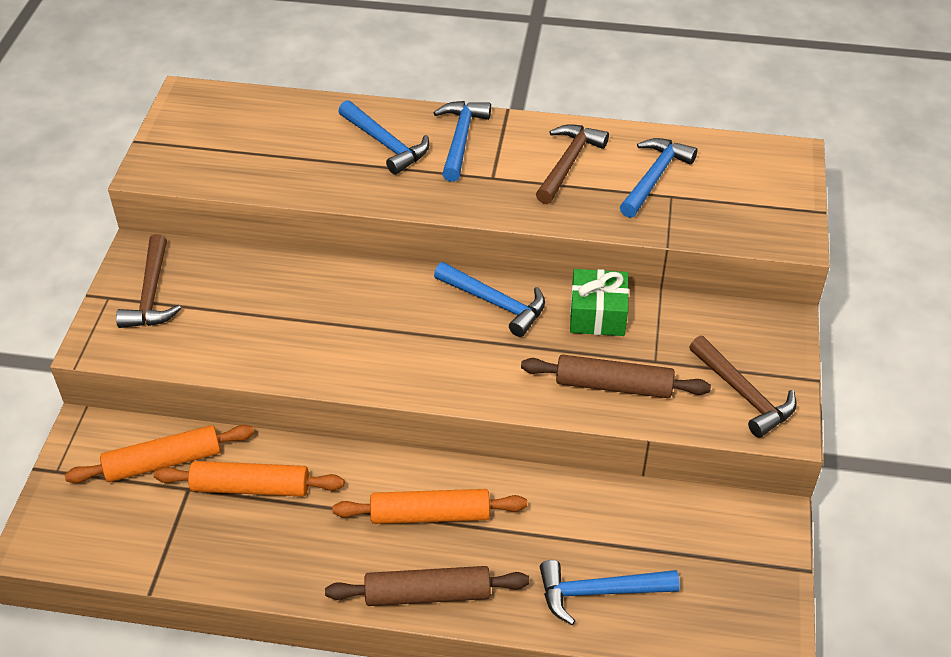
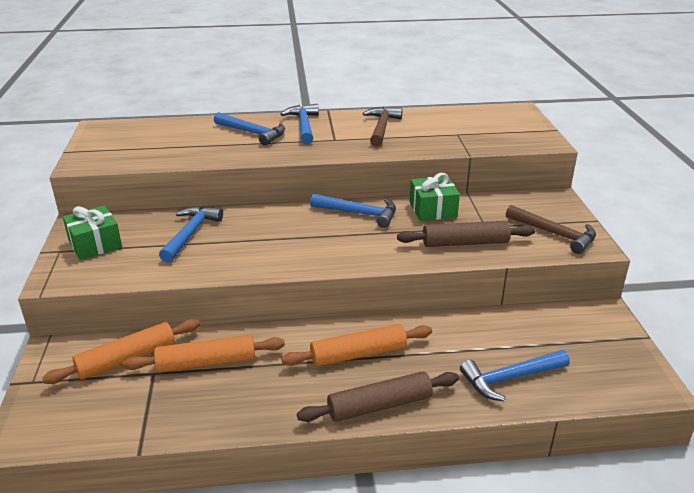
camera: 15 degrees left, 15 degrees down
(151, 294) = (95, 244): brown hammer -> green gift
(654, 177) = (441, 127): blue hammer -> blue hammer (190, 234)

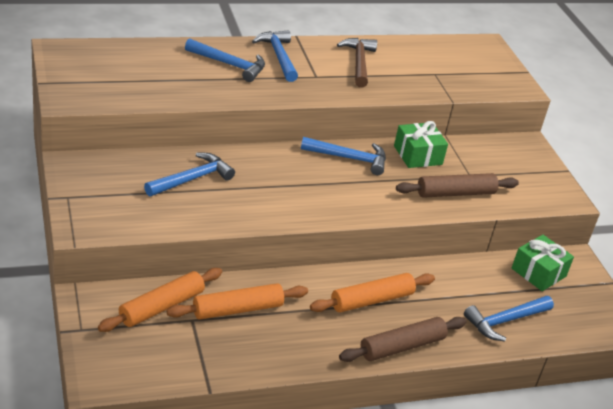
camera: 15 degrees left, 5 degrees up
(95, 244) = (100, 189): green gift -> green gift (538, 272)
(190, 234) = (192, 179): blue hammer -> blue hammer turned 45 degrees clockwise
(554, 234) = (533, 185): brown hammer -> none

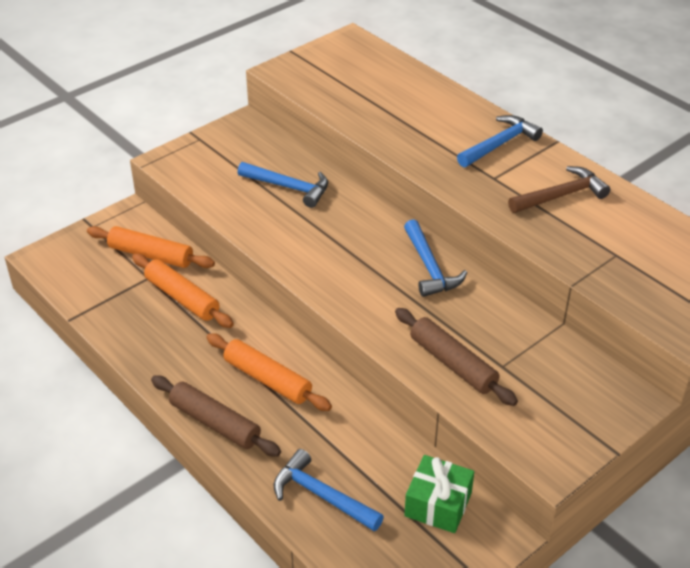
camera: 70 degrees right, 5 degrees up
(229, 65) = (444, 123): blue hammer -> none
(418, 155) = (494, 313): green gift -> none

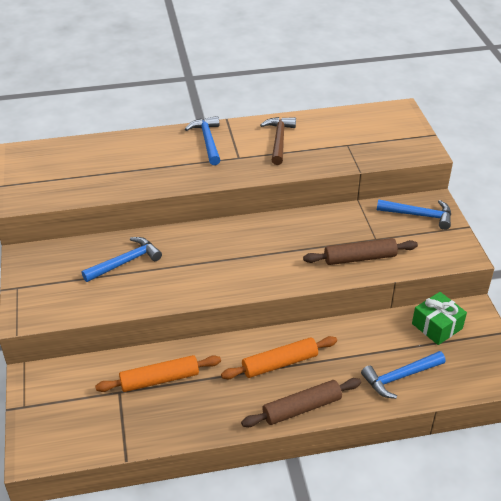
camera: 60 degrees left, 0 degrees up
(151, 255) = (94, 381): orange rolling pin -> none
(429, 267) = (267, 231): blue hammer -> blue hammer (419, 215)

